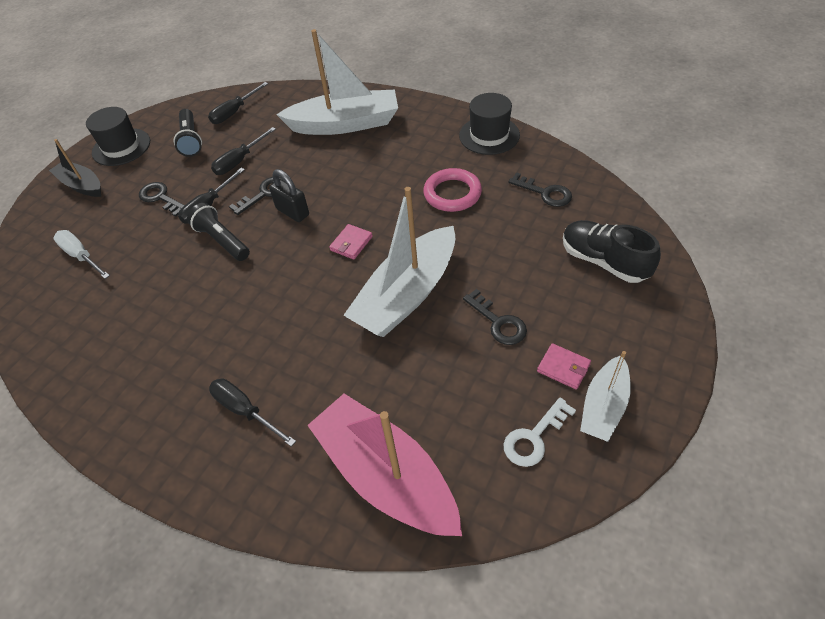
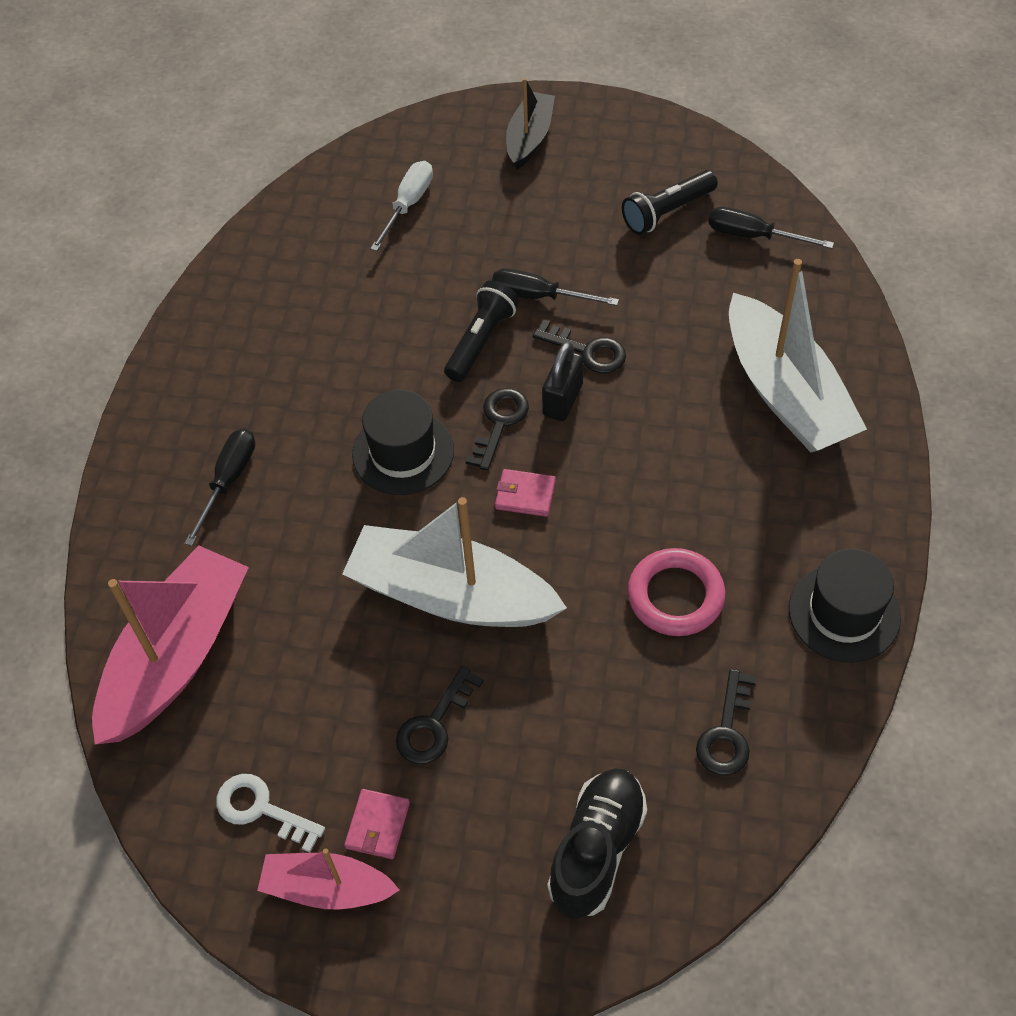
camera: 70 degrees right, 5 degrees up
(121, 147) = (620, 140): black hat -> black hat (403, 452)
(160, 198) = (536, 235): black key -> black key (499, 423)
(239, 161) = (644, 291): black screwdriver -> none
(603, 406) = (327, 888): white boat -> pink boat

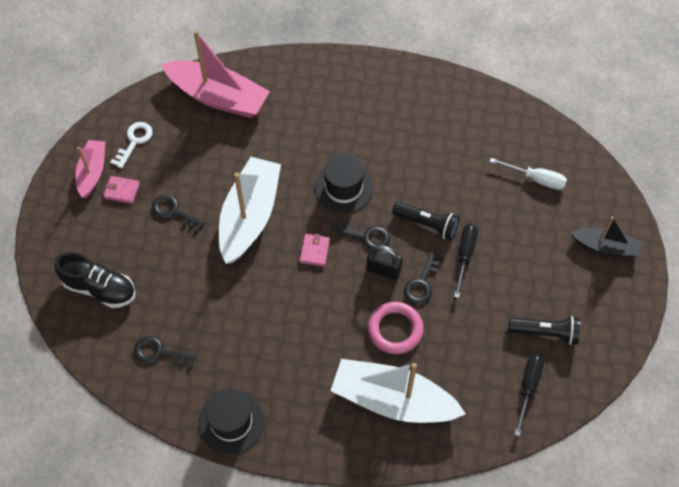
camera: 85 degrees right, 5 degrees up
(228, 480) = (324, 107): black screwdriver -> none
(667, 212) = (545, 332): black flashlight -> black flashlight turned 135 degrees clockwise
(675, 596) = (245, 329): pink ring -> pink ring (395, 329)
(786, 393) = (392, 400): white boat -> white boat turned 45 degrees clockwise

